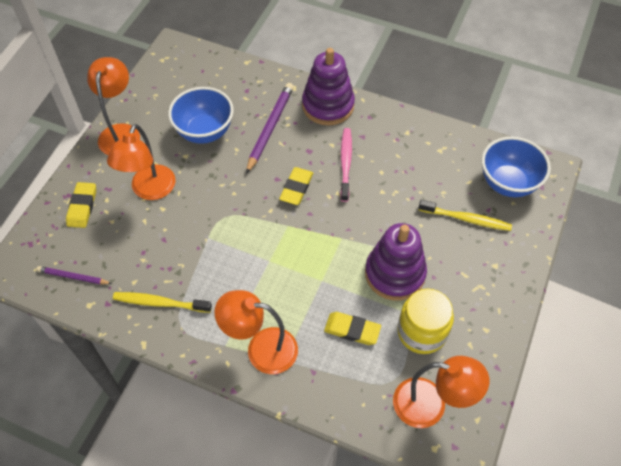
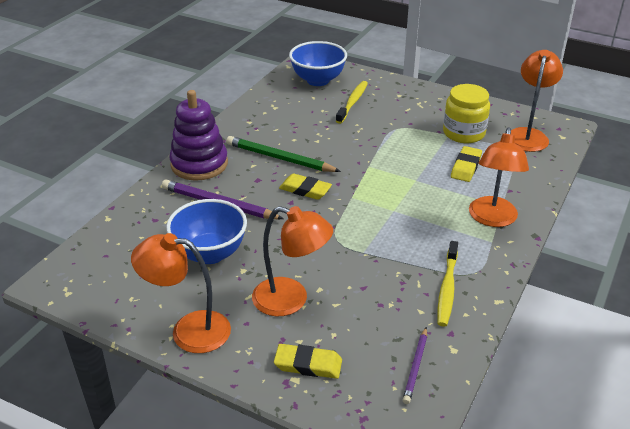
camera: 85 degrees left, 20 degrees down
(345, 163) = (279, 158): pink toothbrush -> green pencil
(395, 274) = (407, 141): purple stacking toy -> none

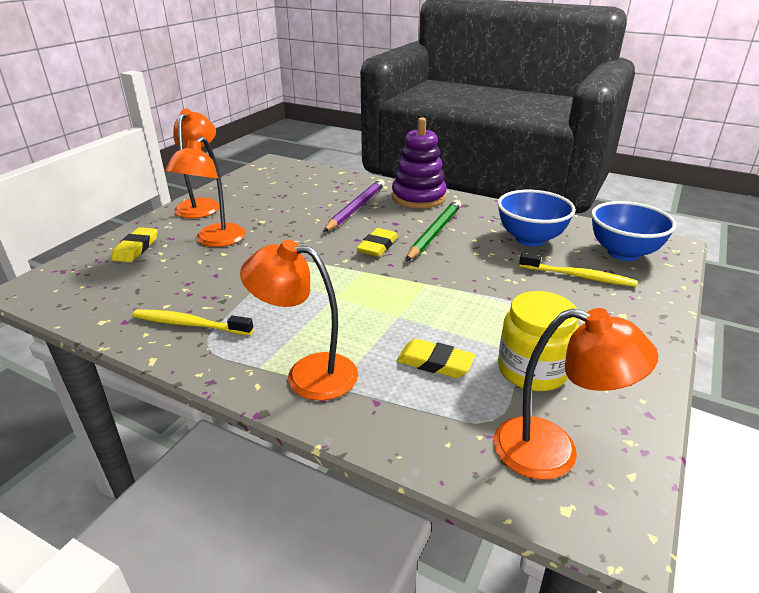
camera: 90 degrees right, 5 degrees down
(210, 253) = (287, 207): blue bowl -> blue bowl (530, 239)
(415, 367) = (96, 298): purple pencil -> none

